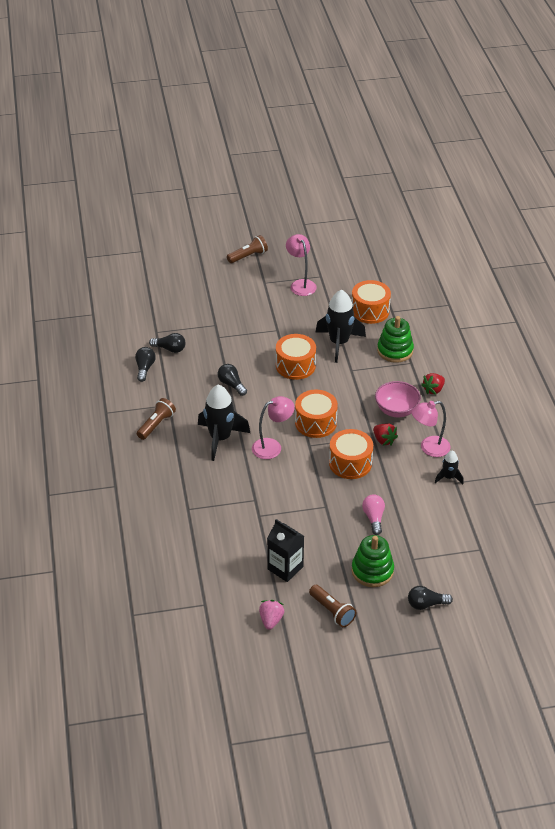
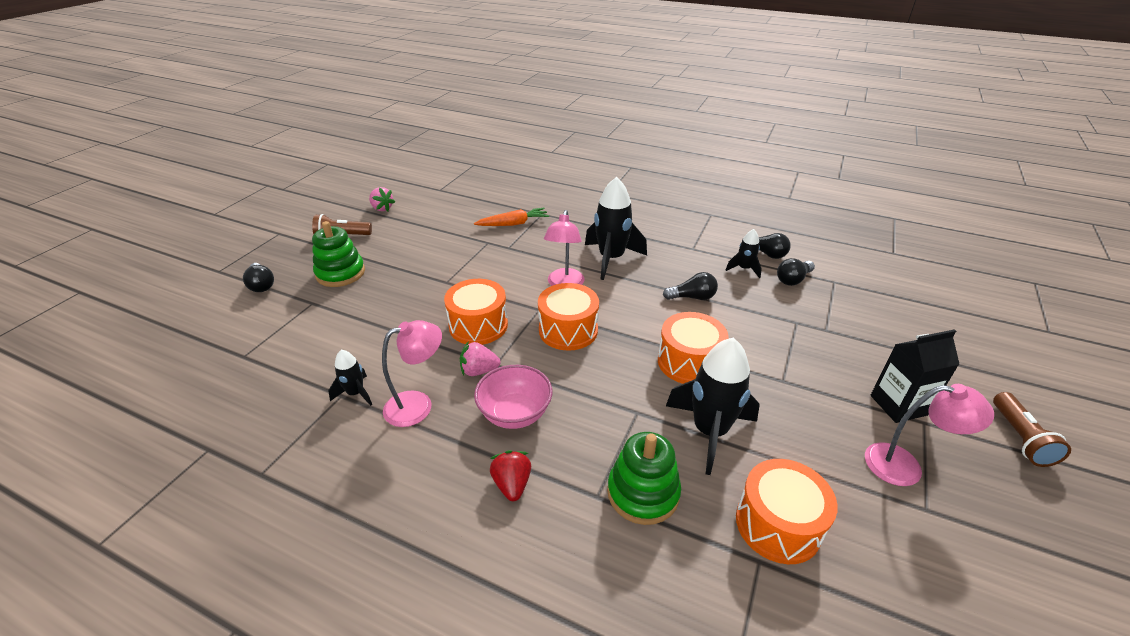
camera: 125 degrees right, 5 degrees down
(156, 425) = (668, 232): brown flashlight -> none
(175, 373) = (744, 269): none -> black rocket
(219, 517) = (513, 224): none -> orange carrot
(285, 568) = (415, 232): black carton -> black carton (898, 405)
(373, 518) = (390, 304): pink light bulb -> none
(384, 440) = (479, 371): red strawberry -> pink strawberry
(426, 604) = (261, 285): black light bulb -> black light bulb turned 120 degrees clockwise
(429, 448) = (418, 405): pink lamp -> pink lamp turned 45 degrees clockwise

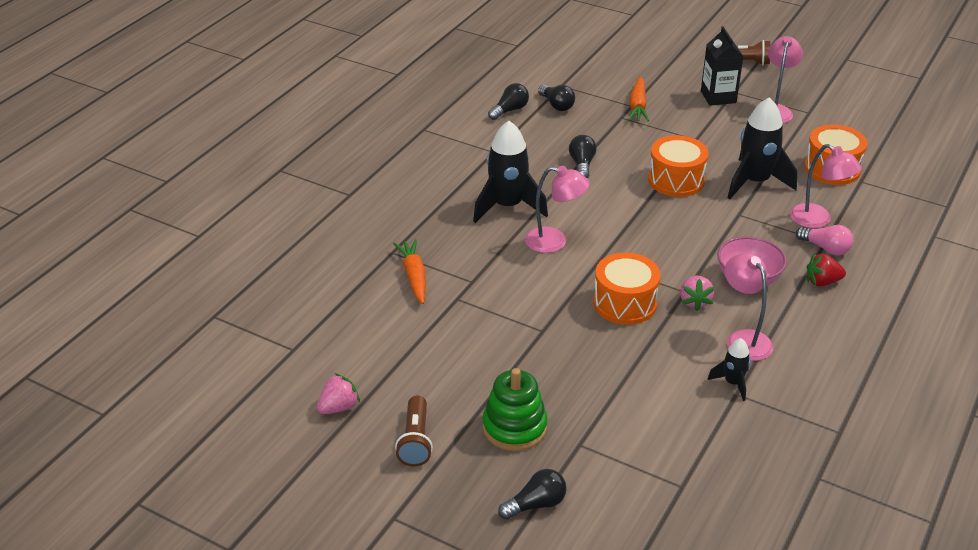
camera: 85 degrees left, 0 degrees up
(568, 330) = (632, 244): orange drum -> none
(582, 495) = (825, 248): none -> pink light bulb
(643, 493) = (818, 220): green stacking toy -> pink lamp
(744, 269) = (536, 128): black rocket -> none
(828, 334) = (638, 106): none -> orange carrot

